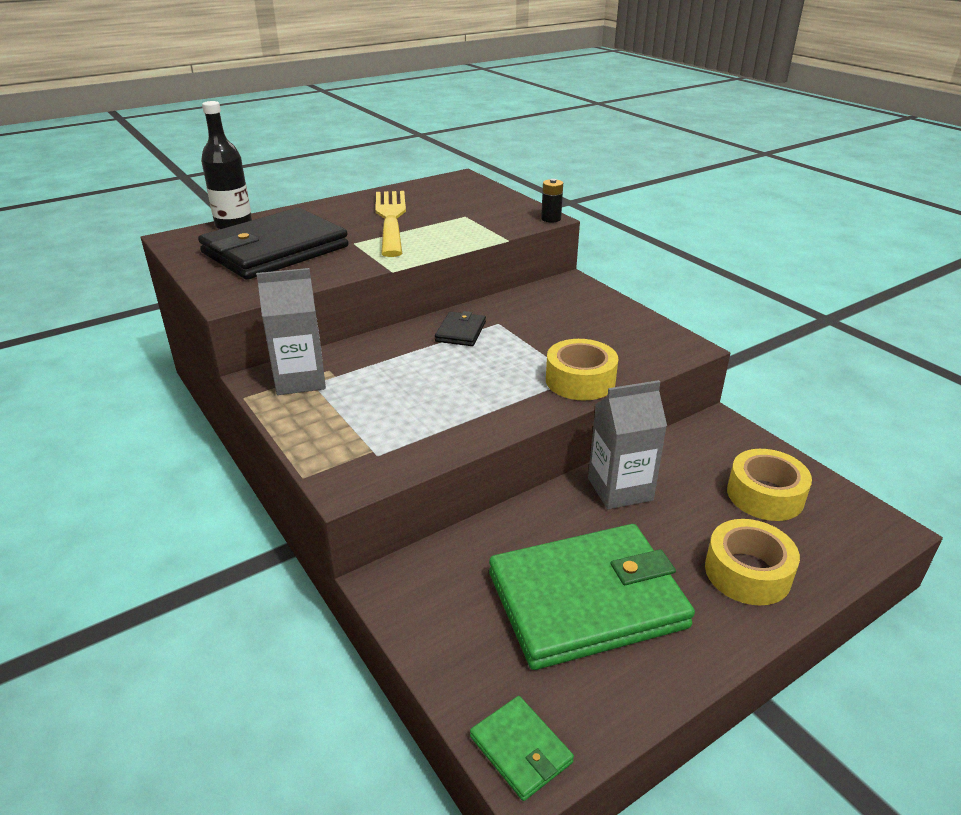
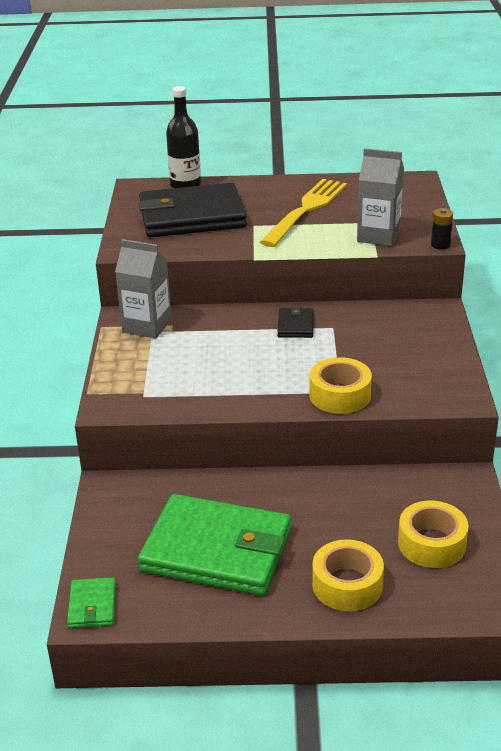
camera: 35 degrees right, 0 degrees up
(461, 332) = (295, 325): black wallet -> black wallet turned 45 degrees counterclockwise
(620, 489) = (323, 493): grey carton -> grey carton (378, 236)

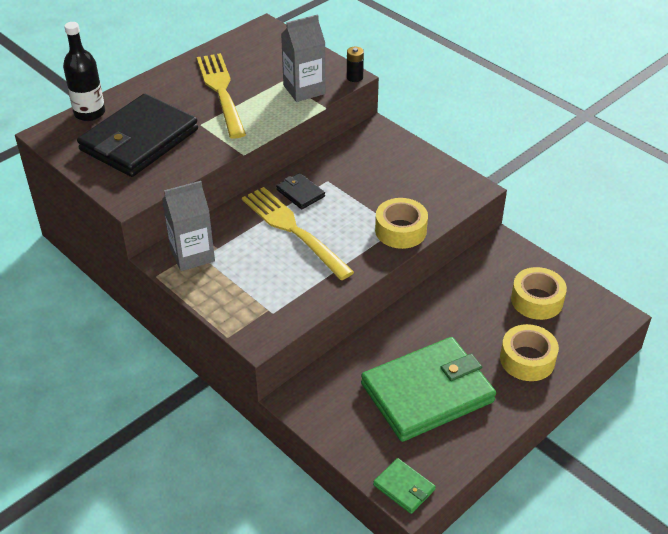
camera: 45 degrees left, 10 degrees up
(248, 348) = (293, 230): none -> yellow fork

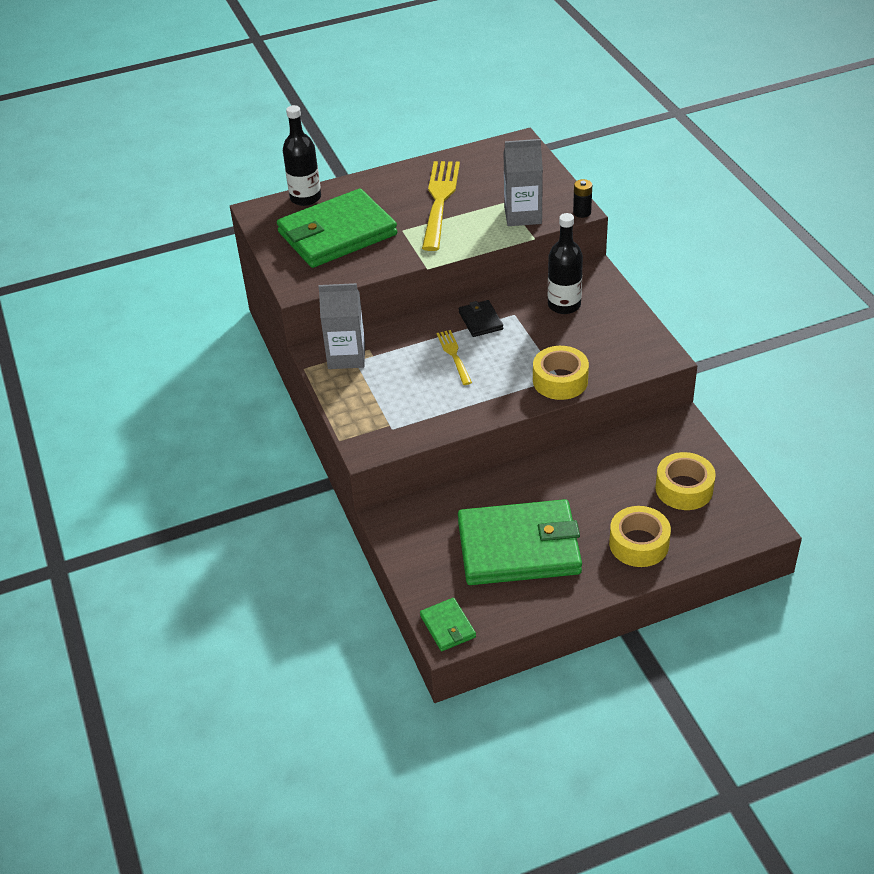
camera: 25 degrees right, 0 degrees up
(139, 140) = (337, 233): black wallet -> green wallet
(293, 230) = (454, 355): yellow fork -> yellow fork, size x0.51
(366, 163) = (564, 305): none -> black bottle

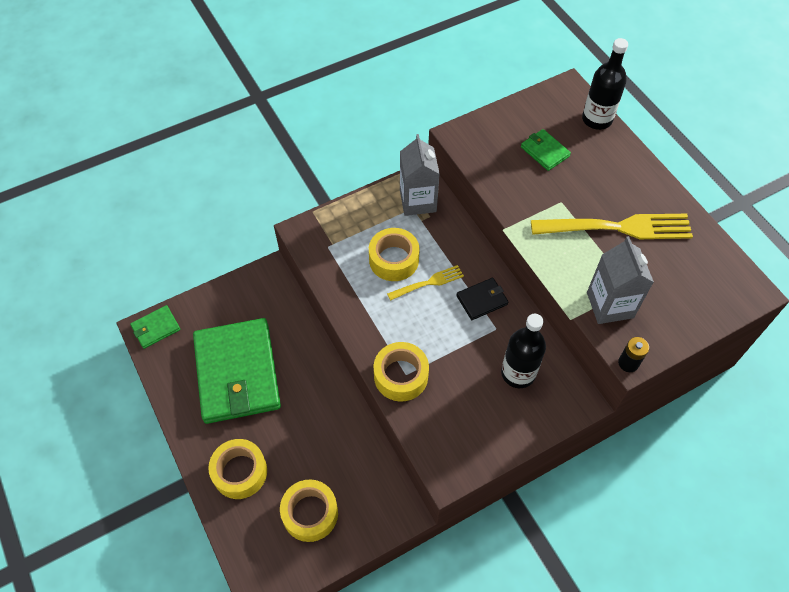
camera: 80 degrees right, 15 degrees up
(337, 233) = (544, 151): green wallet -> green wallet, size x0.43
(420, 378) = (394, 260): none -> yellow tape

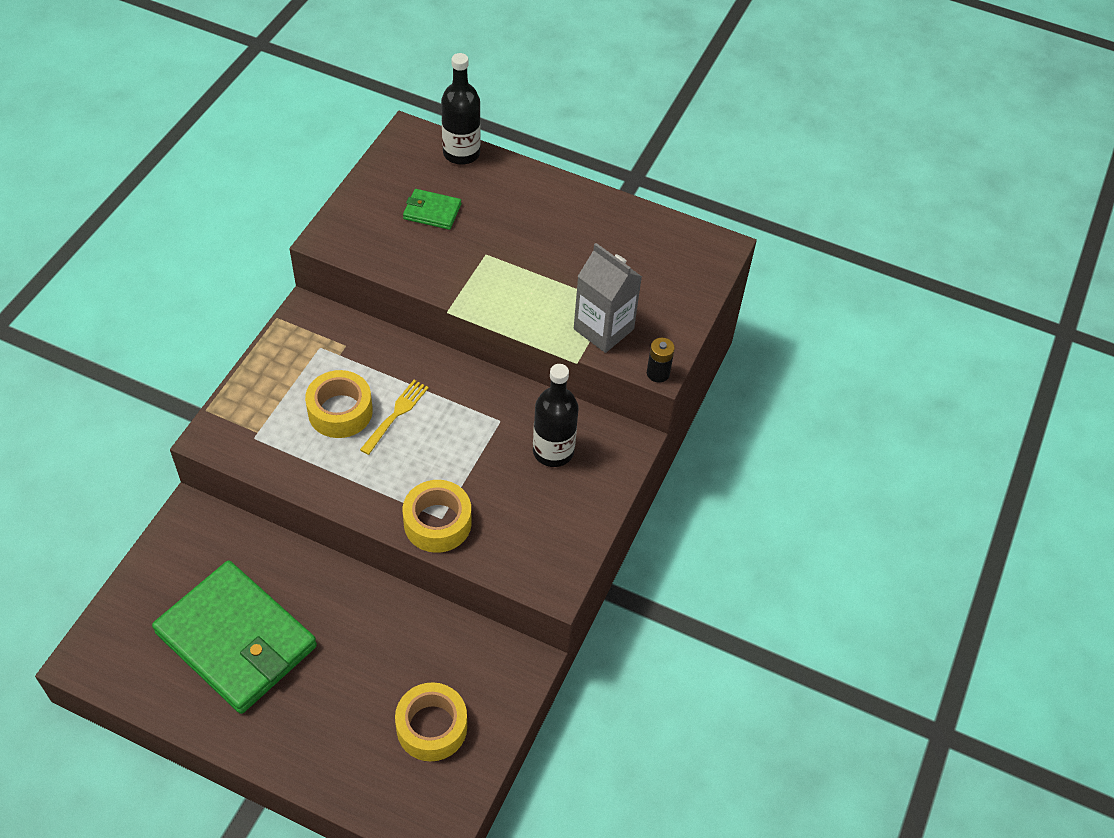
camera: 40 degrees left, 5 degrees down
(156, 328) = (94, 652): green wallet -> none
(240, 472) = (322, 737): yellow tape -> none
(418, 201) = (320, 336): grey carton -> none
(482, 300) = (465, 401): black wallet -> none
(617, 227) = (558, 251): yellow fork -> none

